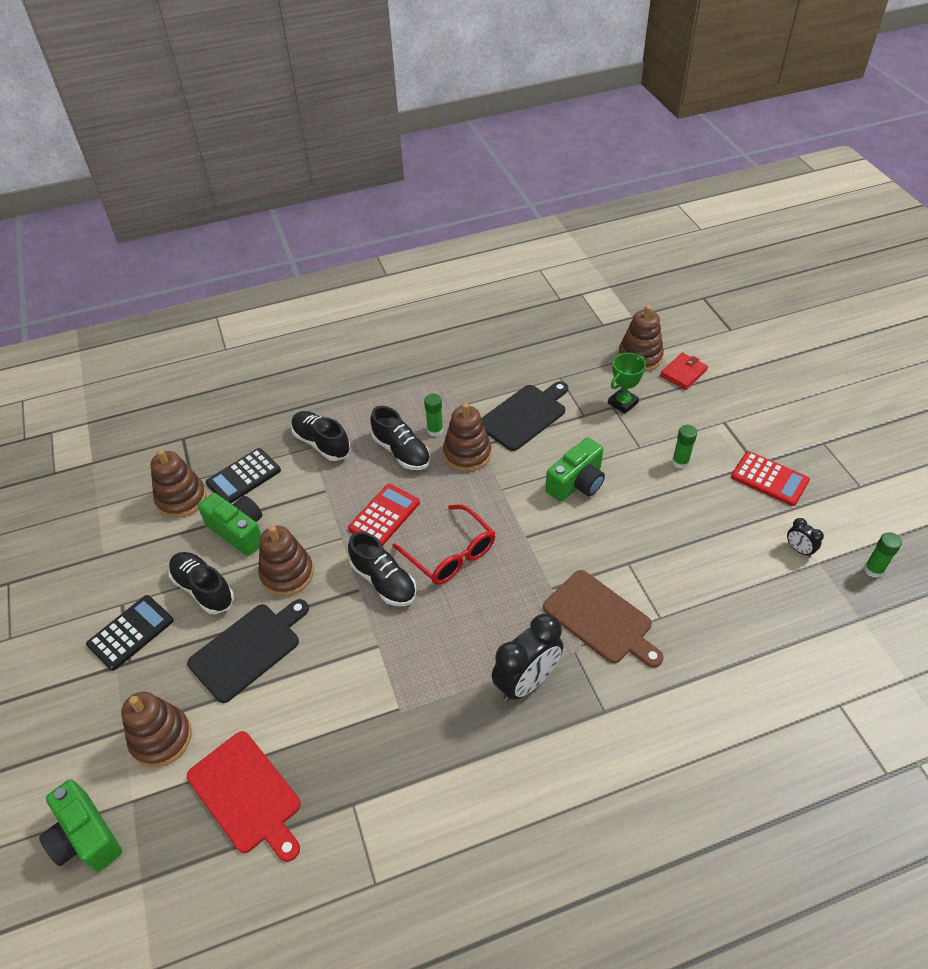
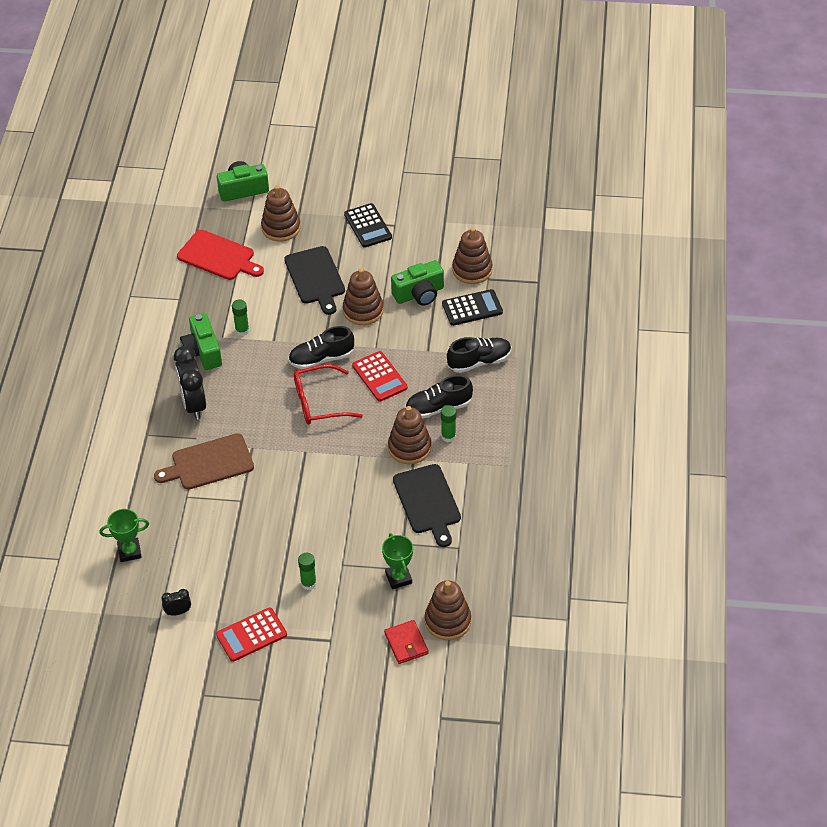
camera: 115 degrees right, 0 degrees up
(203, 589) = (379, 266): black shoe -> none
(244, 477) = (472, 308): black calculator -> black calculator turned 90 degrees clockwise
(246, 795) = (218, 256): red cutting board -> red cutting board turned 135 degrees counterclockwise
(576, 483) = (333, 504): green camera -> green camera (202, 352)
(770, 634) = (129, 551): none -> green trophy
(873, 570) = (129, 648): green glue stick -> green glue stick (242, 330)

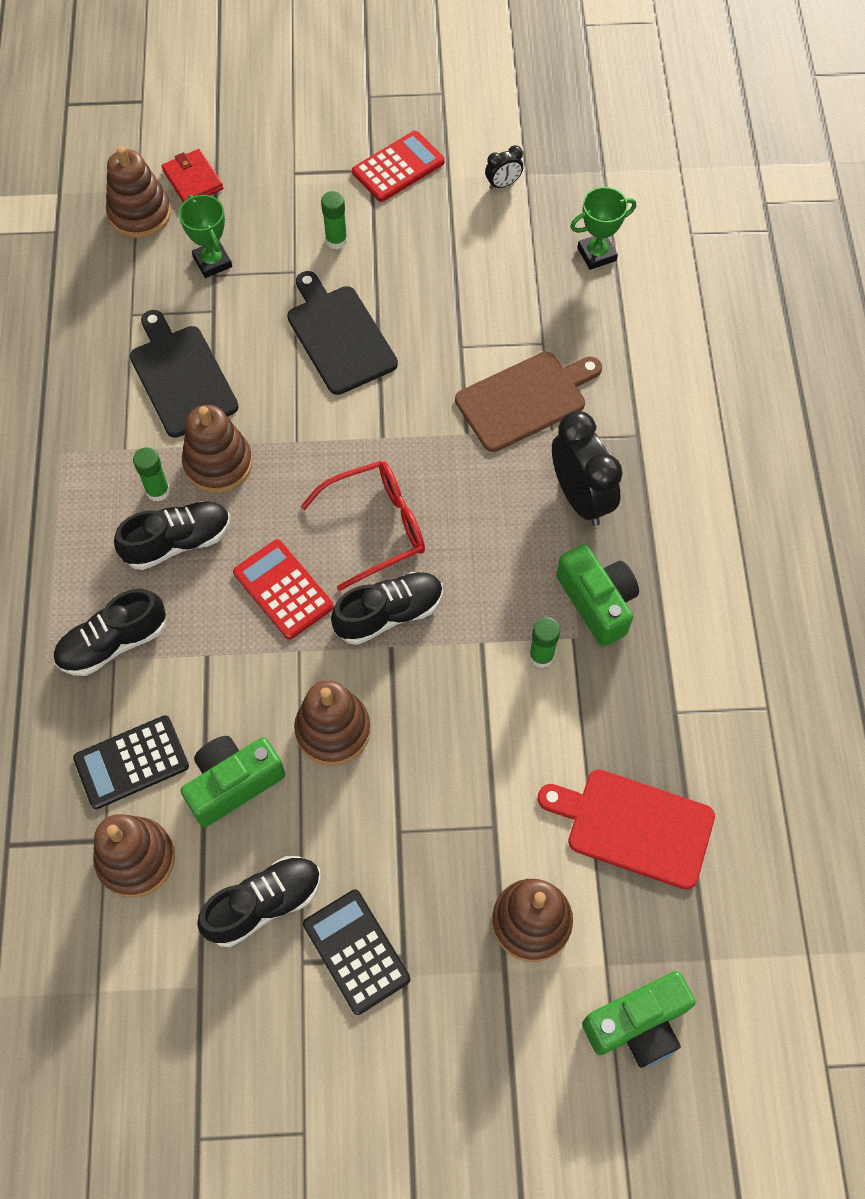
camera: 170 degrees right, 15 degrees up
(315, 278) = (435, 797): black cutting board -> black cutting board (339, 336)
(410, 247) = (264, 904): none -> black shoe

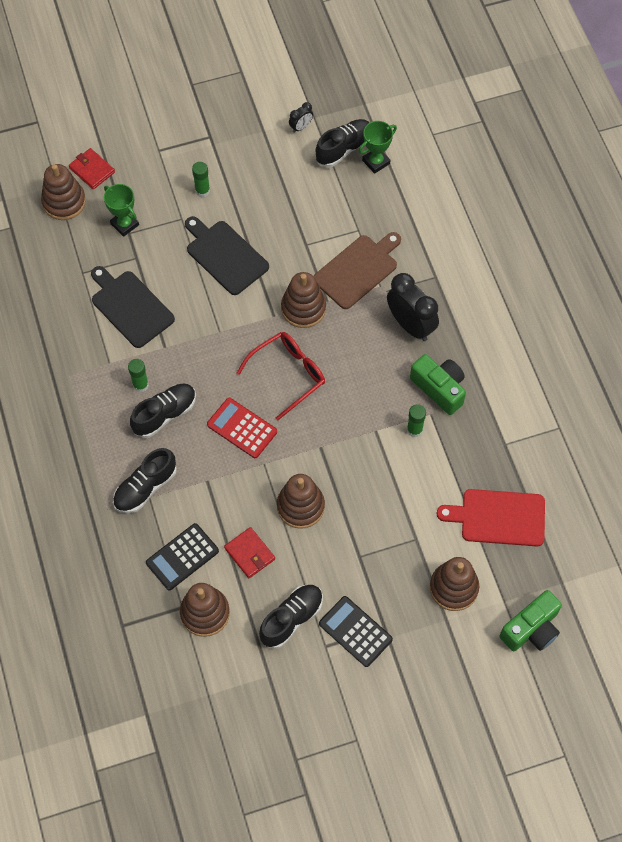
camera: 15 degrees left, 0 degrees up
(218, 463) = (173, 358): brown stacking toy -> brown stacking toy (303, 308)
(233, 783) = (249, 554): green camera -> red wallet
(389, 614) = (313, 427): black shoe -> black shoe (344, 149)
(398, 167) = (227, 130): red calculator -> none

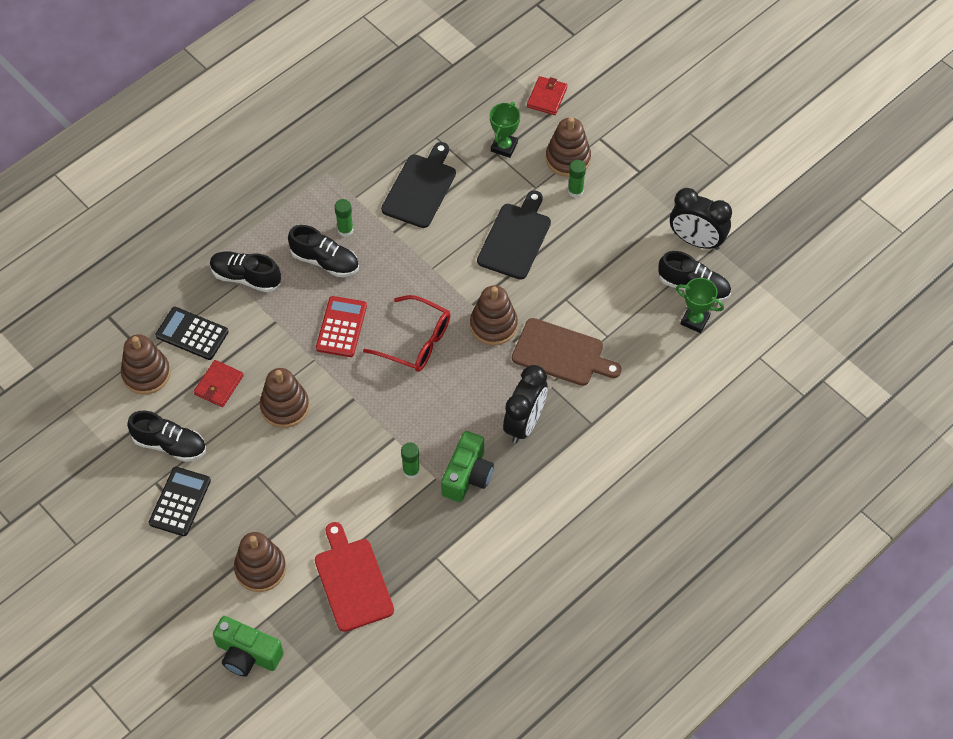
camera: 65 degrees right, 5 degrees down
(64, 202) = (501, 91): brown stacking toy -> brown stacking toy (568, 159)
(301, 127) = (696, 241): black clock -> black clock, size x2.12

